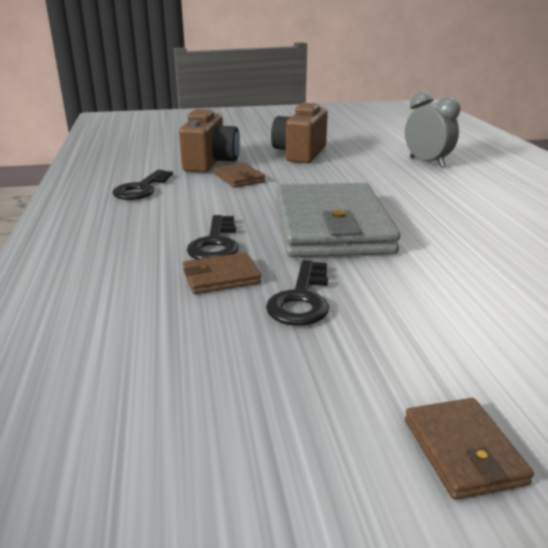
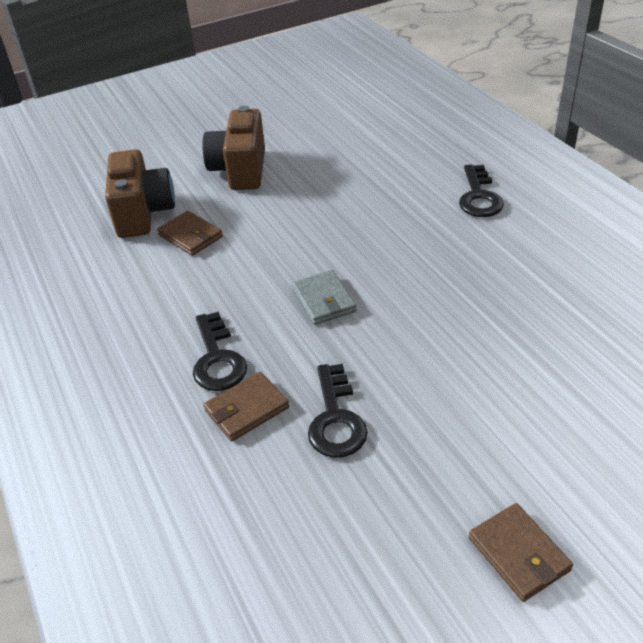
camera: 15 degrees left, 15 degrees up
(141, 189) = (87, 284): black key -> black key (479, 197)
(331, 227) = (324, 300): grey wallet -> grey wallet, size x0.42
(427, 162) = (385, 157): grey clock -> none

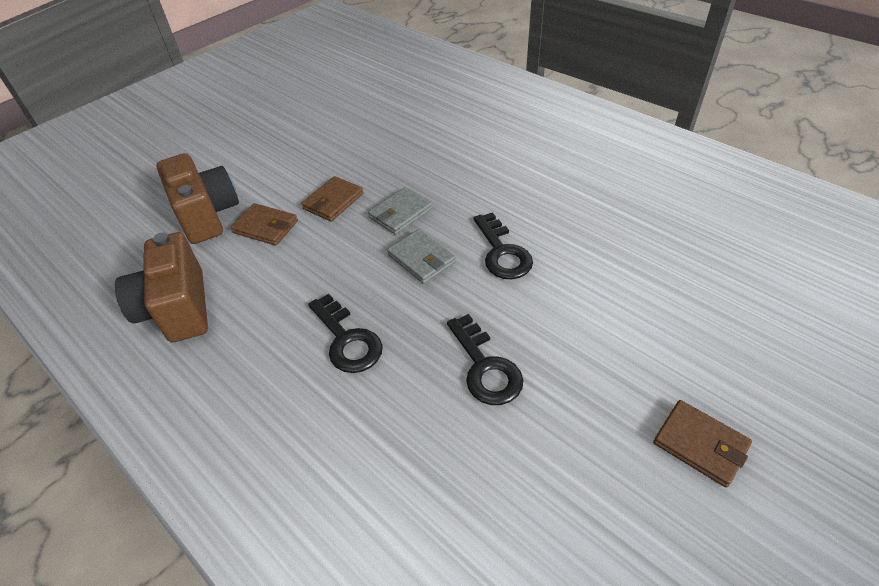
camera: 20 degrees left, 5 degrees up
(240, 170) = (286, 156): brown camera -> brown camera (177, 308)
(247, 409) = (398, 381): brown wallet -> brown wallet (333, 201)
(325, 251) = (400, 213): none -> grey wallet
(479, 197) = (510, 138): black key -> black key (502, 252)

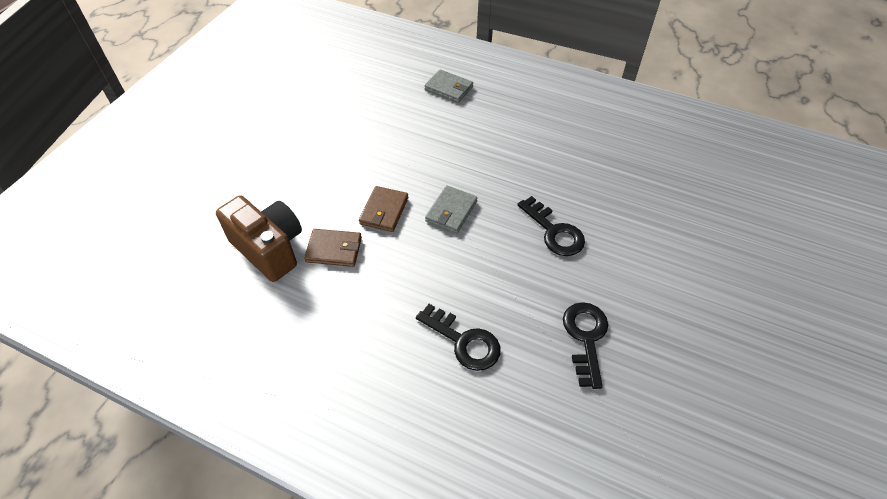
camera: 20 degrees left, 5 degrees up
(177, 308) = (295, 349): brown camera -> none
(421, 259) = (490, 252): grey wallet -> grey wallet (449, 88)
(485, 367) = (586, 337): black key -> black key turned 135 degrees counterclockwise
(700, 444) = (761, 359): brown wallet -> none

